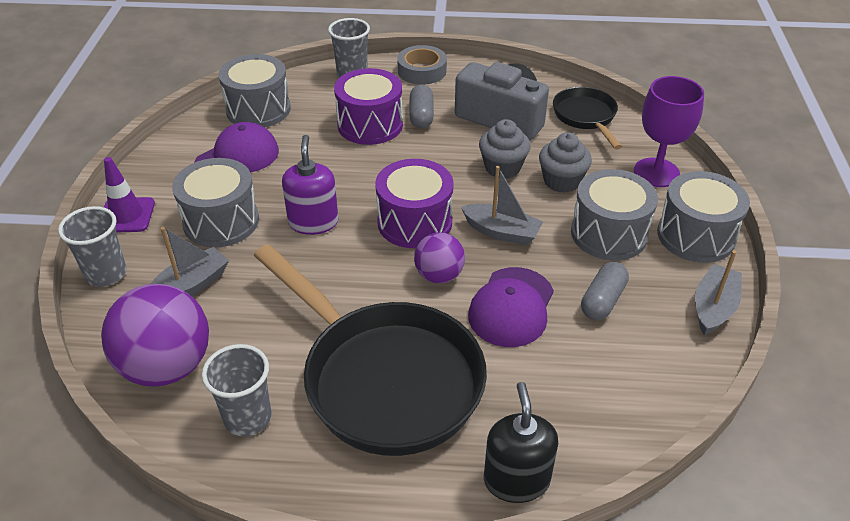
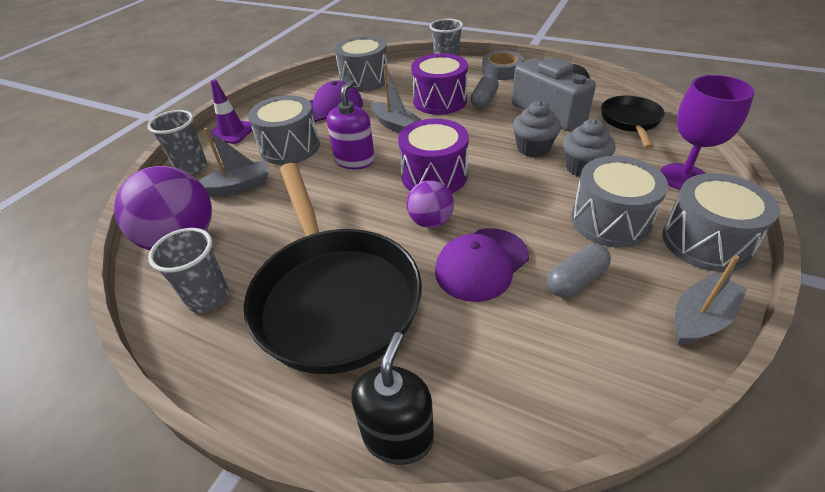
camera: 25 degrees right, 0 degrees up
(501, 232) = (505, 198): grey boat -> grey boat (395, 125)

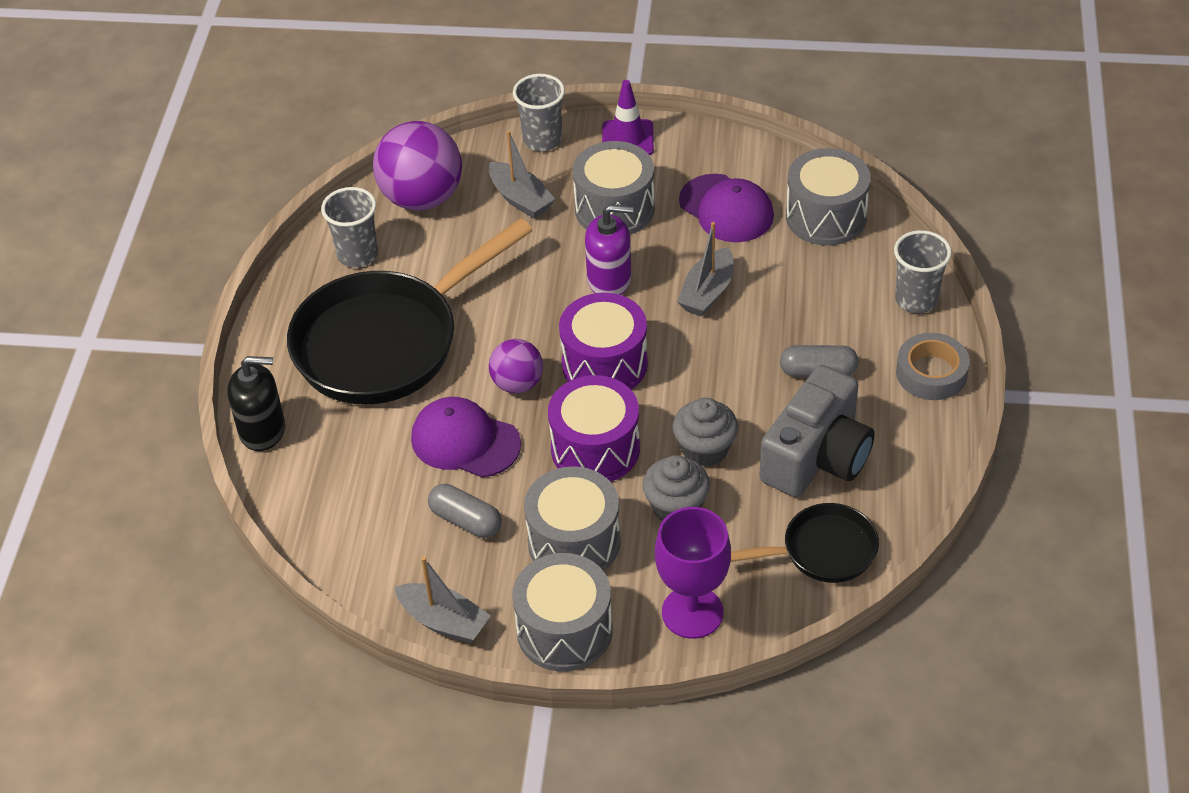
camera: 70 degrees right, 5 degrees up
(440, 101) = (795, 321): purple drum -> purple drum (595, 449)

